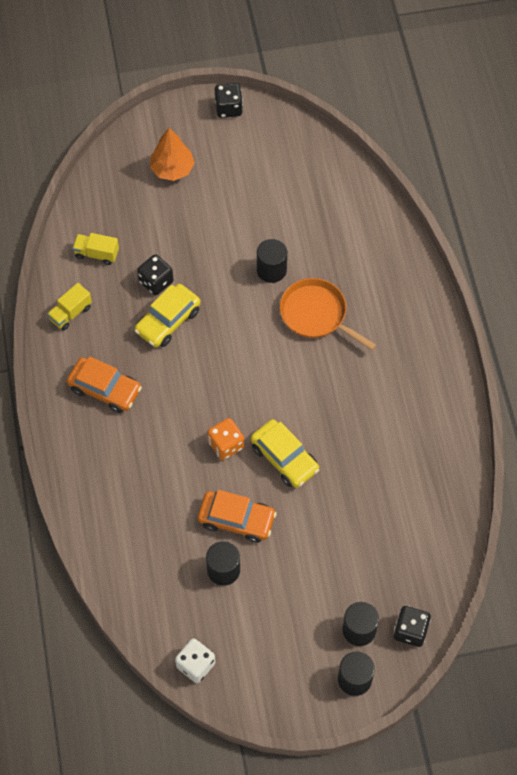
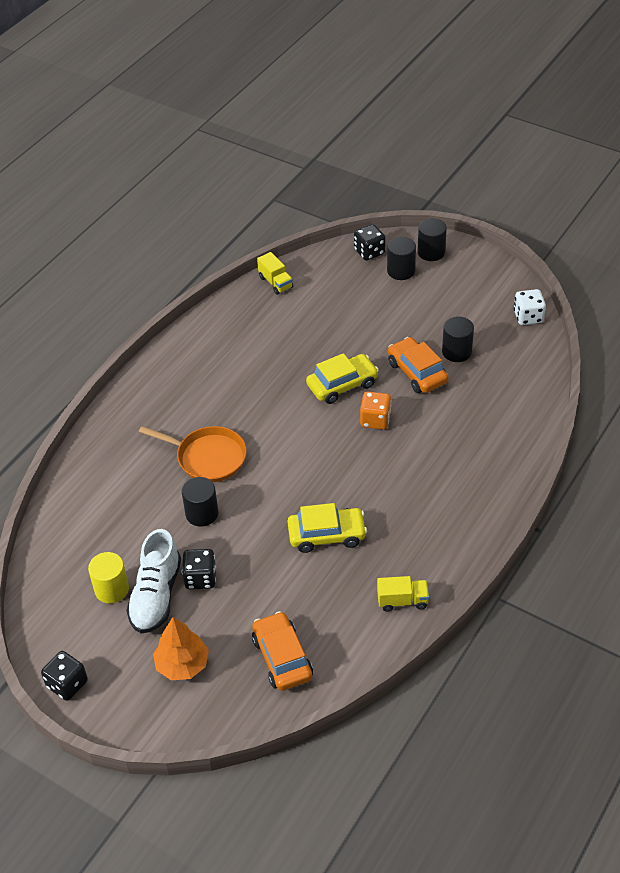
camera: 135 degrees left, 15 degrees down
(96, 254) = (330, 636): yellow truck -> yellow truck (275, 282)
(105, 389) = (430, 520): orange car -> orange car (282, 658)
(156, 282) = (304, 573): black dice -> black dice (200, 578)
(237, 195) = (156, 595): none -> white shoe
(270, 177) = (111, 589): none -> yellow cylinder
(284, 458) = (342, 385): yellow car -> yellow car turned 60 degrees clockwise
(316, 314) = (208, 457): orange pan -> orange pan turned 60 degrees counterclockwise

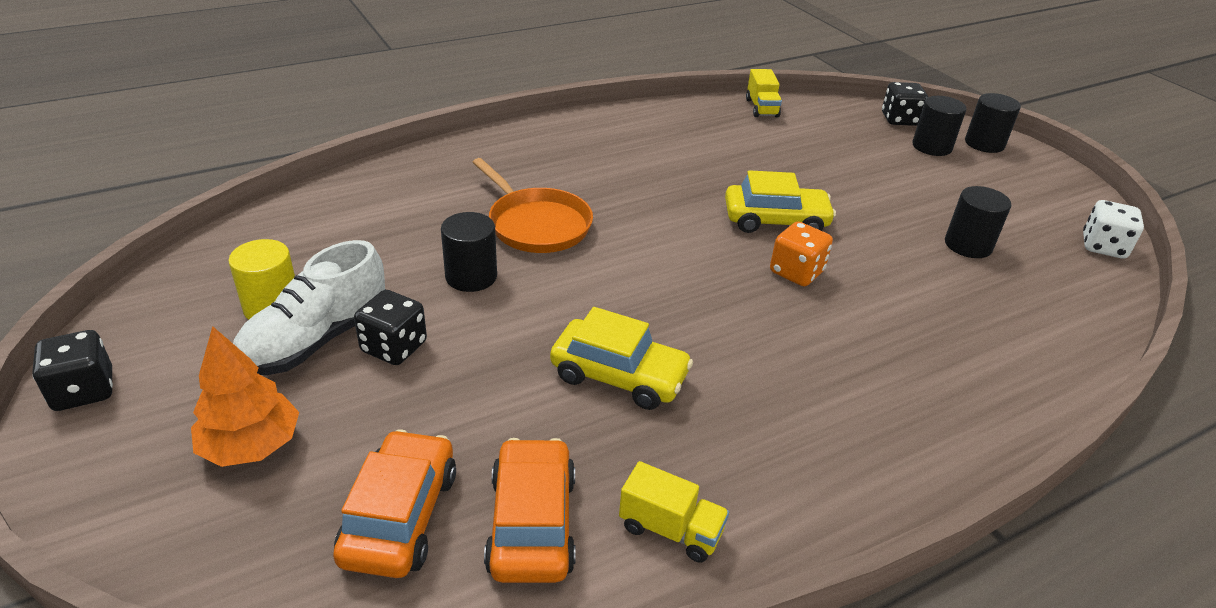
camera: 25 degrees right, 10 degrees down
(417, 372) = (893, 245): orange car -> orange car (532, 523)

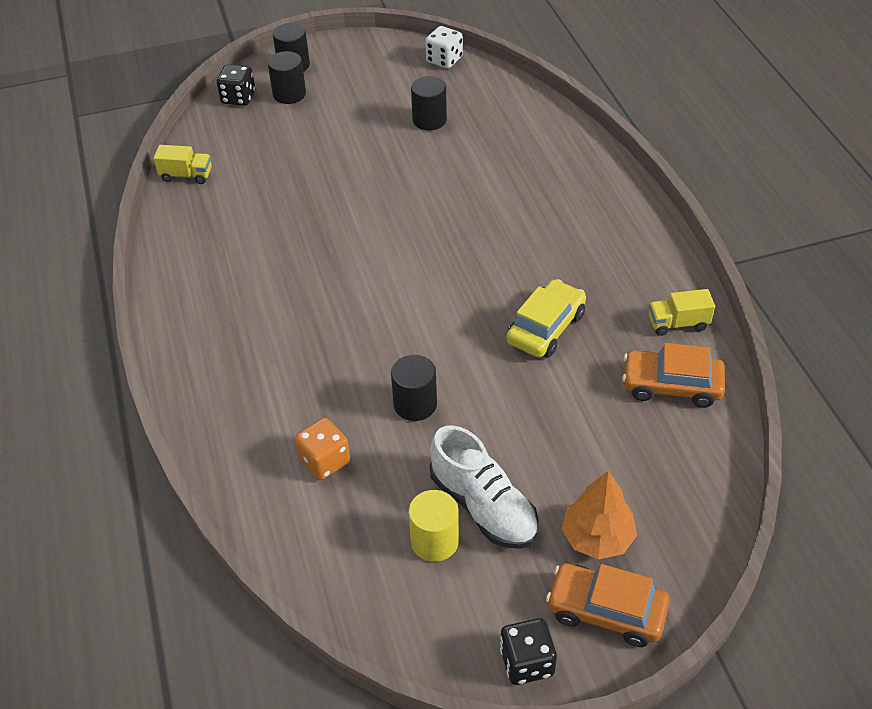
camera: 75 degrees left, 10 degrees up
(394, 347) = (498, 455): black dice -> none
(400, 516) = (664, 450): orange car -> orange car (606, 611)
(537, 225) = (347, 356): orange pan -> none
(670, 529) = (678, 323): yellow truck -> yellow truck turned 135 degrees counterclockwise
(775, 220) = (375, 209): yellow car -> none
(796, 272) = (445, 214): orange dice -> orange dice (324, 461)

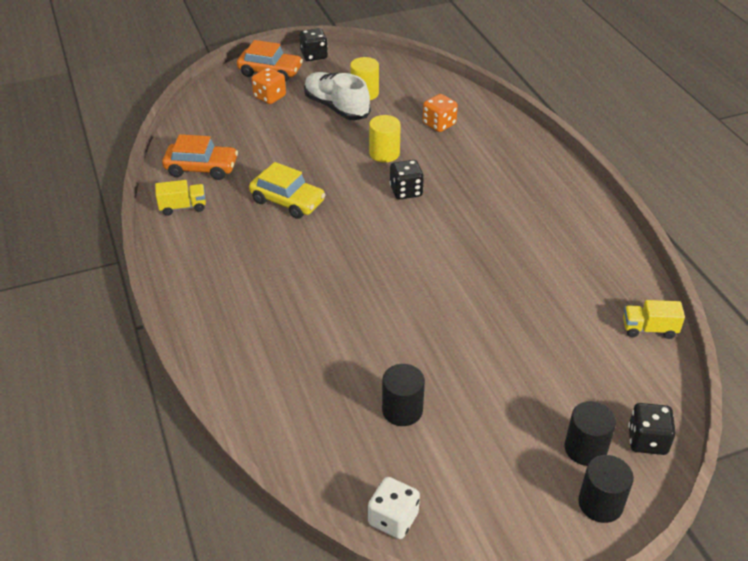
camera: 175 degrees right, 5 degrees down
(394, 339) = (406, 191): none -> black dice
(415, 404) = (384, 153): black cylinder -> yellow cylinder
(546, 328) = (287, 201): yellow car -> yellow car turned 90 degrees counterclockwise
(597, 537) = (269, 97): orange tree -> orange dice

